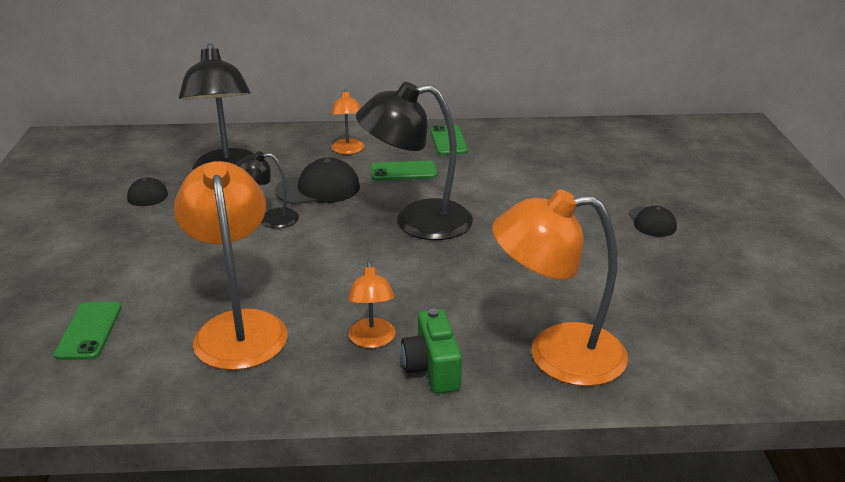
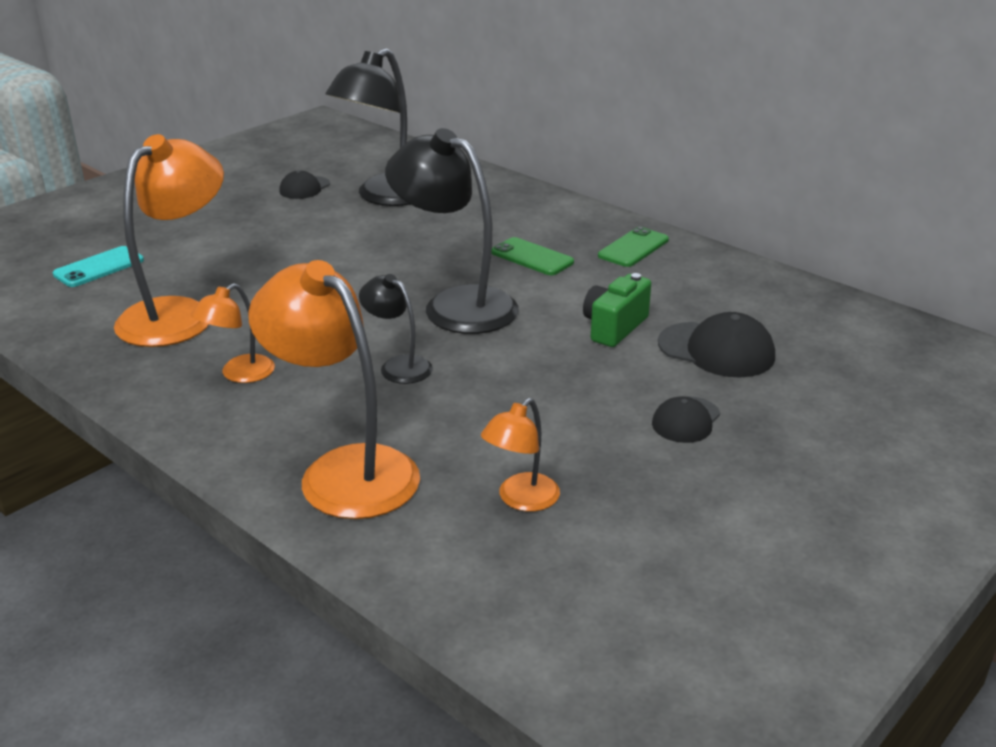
camera: 45 degrees right, 0 degrees up
(89, 331) = (99, 267): green phone -> turquoise phone
(270, 219) = (348, 247): black lamp -> black lamp (398, 366)
(318, 189) = (431, 240): black cap -> black cap (716, 350)
(348, 150) = (520, 218): orange lamp -> orange lamp (521, 500)
(432, 368) = (237, 419): green camera -> green camera (614, 327)

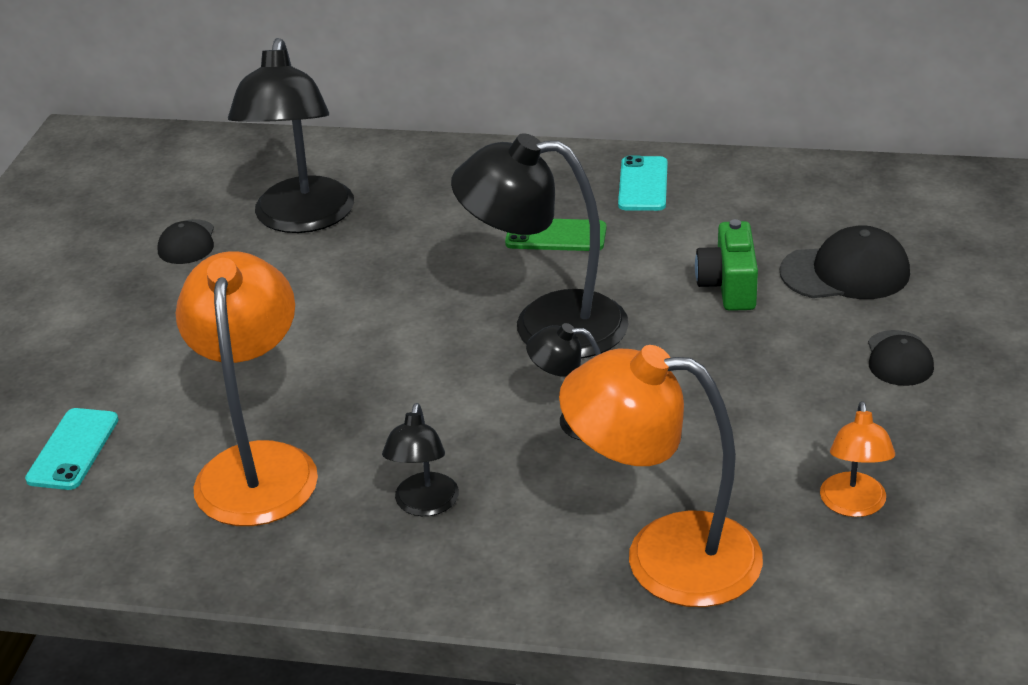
camera: 30 degrees left, 5 degrees up
(239, 374) = (424, 505): orange lamp -> black lamp
(633, 248) = (643, 184): green phone -> turquoise phone

